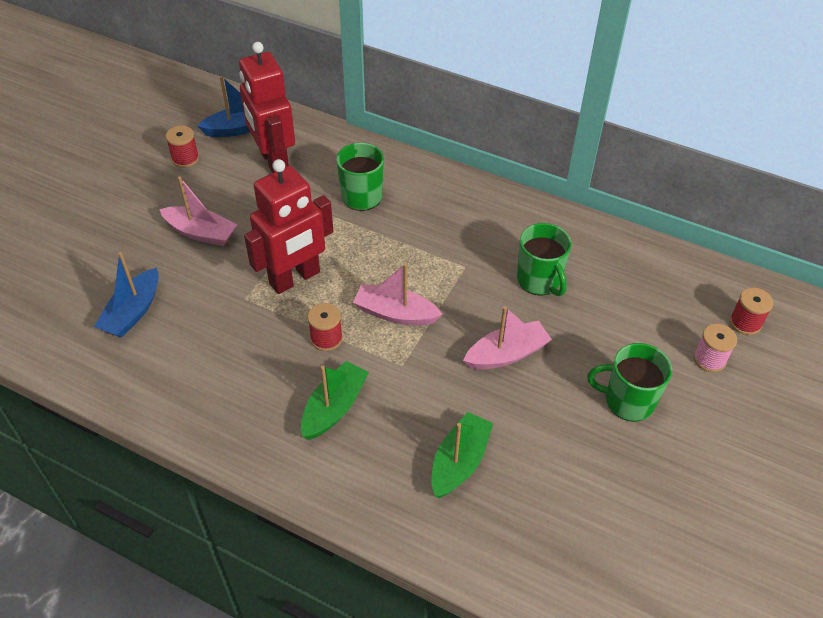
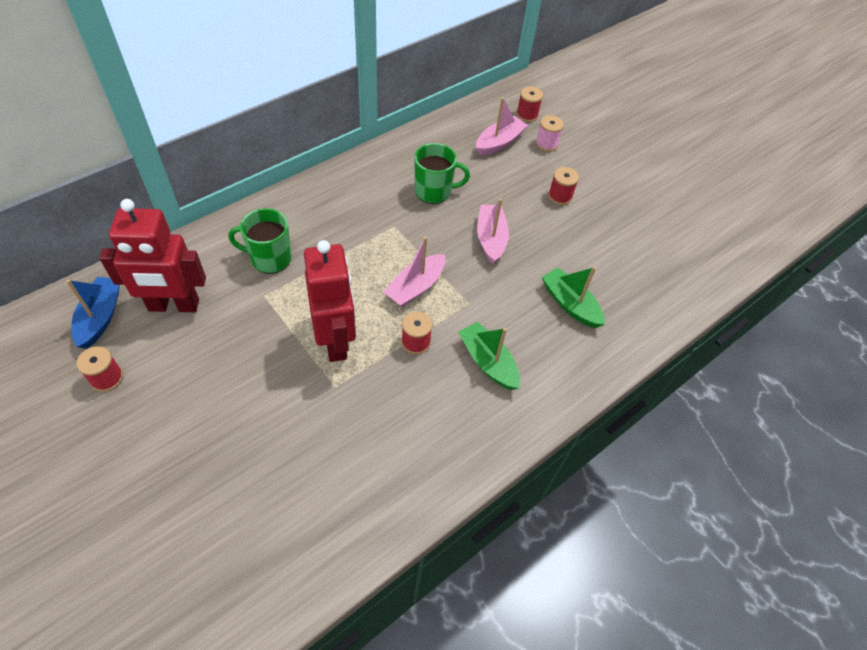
camera: 70 degrees left, 5 degrees up
(133, 312) = (295, 487): blue boat -> none
(201, 233) = (227, 396): pink boat -> pink boat (499, 142)
(627, 401) = (560, 196): green mug -> red spool

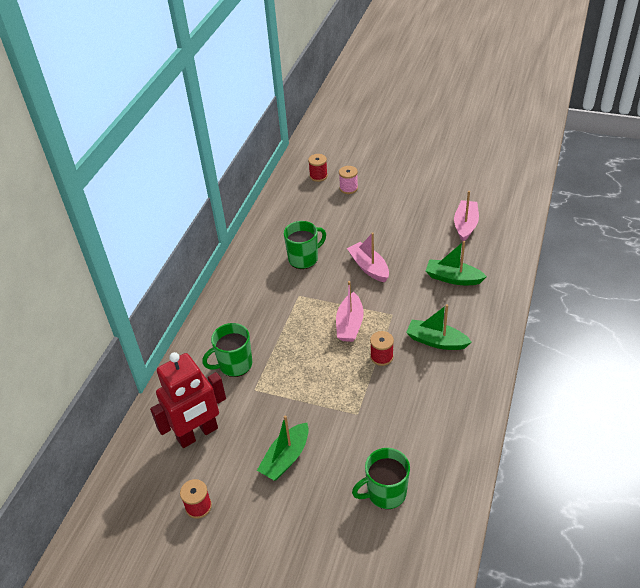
camera: 25 degrees left, 10 degrees down
(101, 317) = (152, 473): blue boat -> none
(226, 385) = (286, 458): none -> green boat
(283, 491) = (385, 493): none -> green mug
(335, 341) = (330, 387): red robot -> none
(499, 142) = (317, 204): pink boat -> pink boat (465, 225)
(560, 196) = (387, 217): red spool -> none

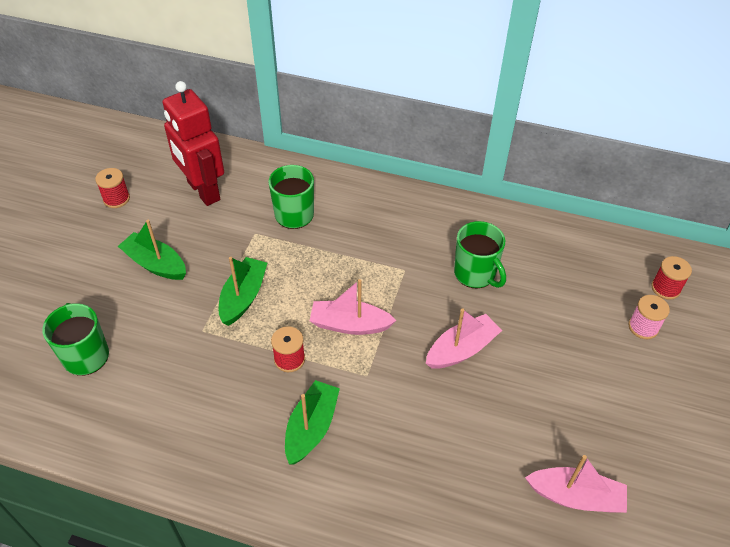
camera: 85 degrees right, 5 degrees up
(453, 278) = (441, 463): green boat -> green boat (243, 297)

